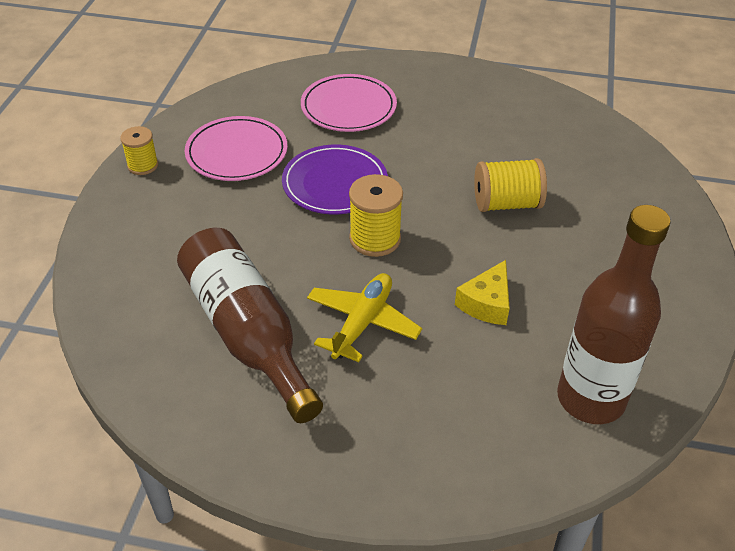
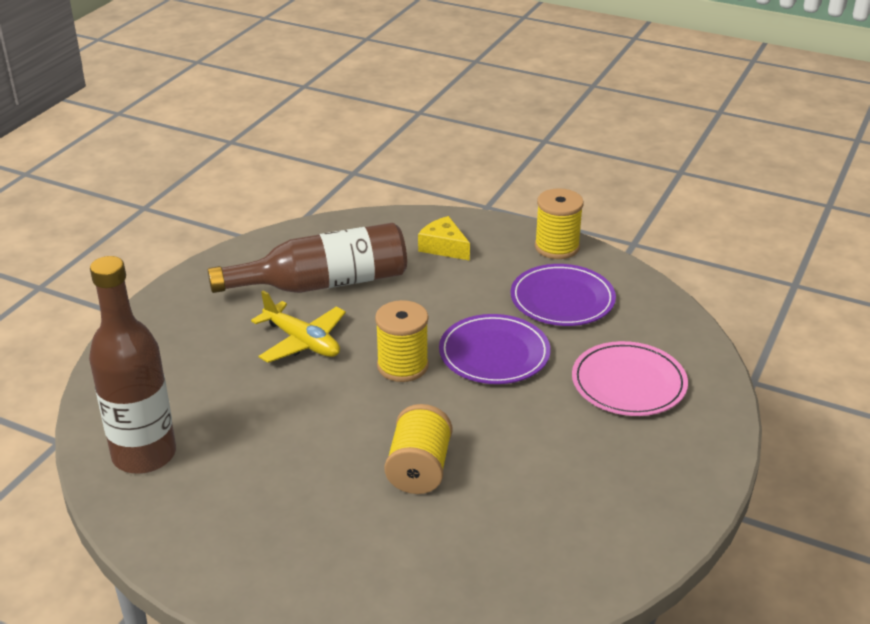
camera: 105 degrees right, 10 degrees down
(143, 165) = (557, 247): yellow spool -> yellow spool, size x1.55
(237, 153) = (562, 299): pink plate -> purple plate
(486, 303) = (286, 419): yellow cheese -> yellow cheese (443, 247)

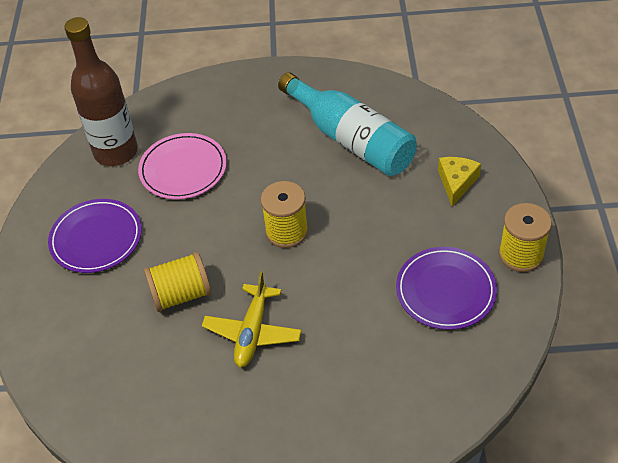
camera: 65 degrees right, 15 degrees up
(302, 342) = (275, 164): yellow plane -> yellow plane (252, 332)
(323, 283) = (351, 139): brown bottle -> turquoise bottle
(494, 354) = (339, 278): purple plate -> purple plate (96, 238)
(628, 383) = (363, 382): pink plate -> pink plate (183, 169)

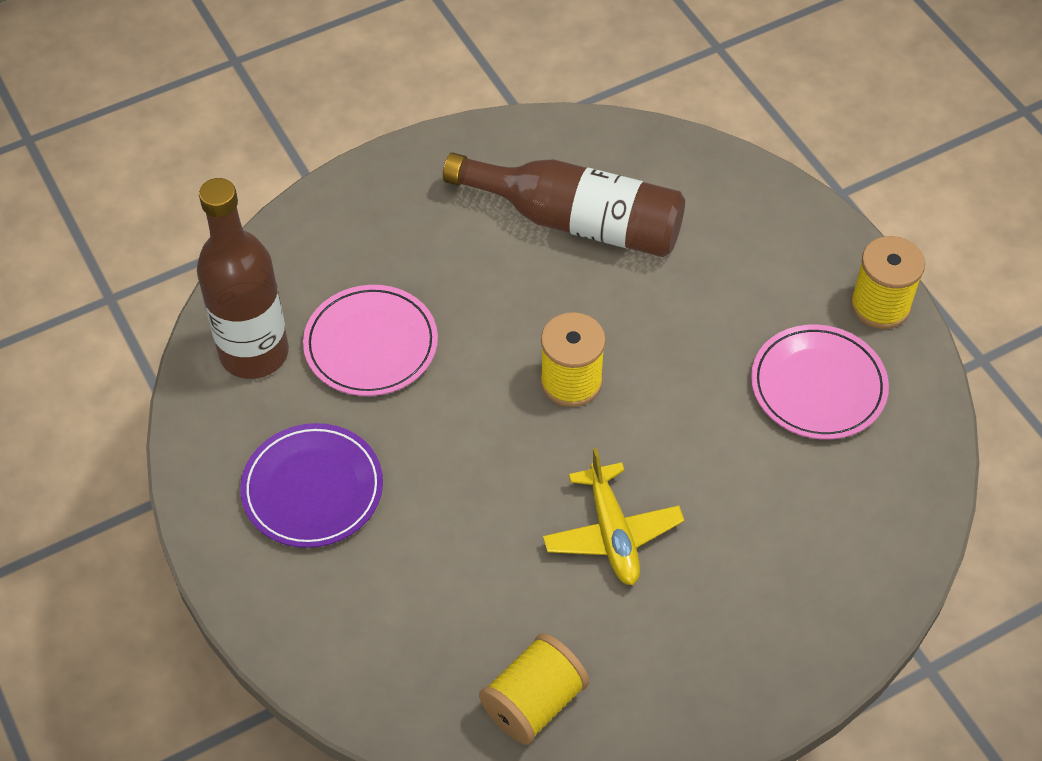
camera: 30 degrees left, 5 degrees up
(181, 294) = (485, 520): yellow spool -> yellow spool (534, 702)
(351, 139) = (577, 221): turquoise bottle -> brown bottle
(445, 291) = (818, 386): purple plate -> pink plate
(456, 183) = (749, 236): yellow cheese -> none

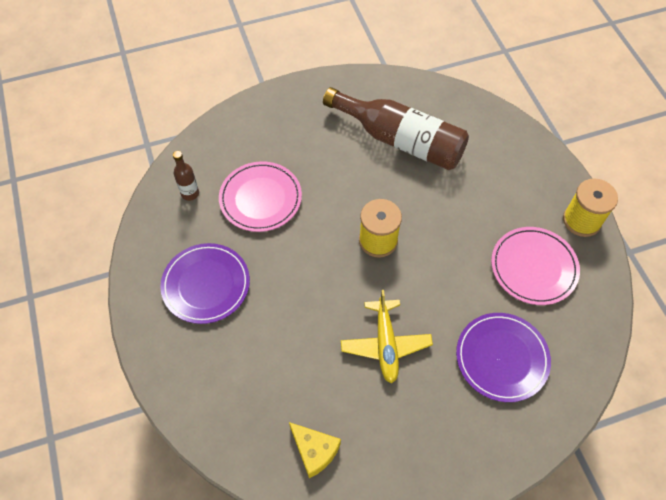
camera: 10 degrees right, 5 degrees up
(254, 353) = (190, 193): brown bottle -> brown bottle, size x0.43
(534, 702) = (314, 451): yellow spool -> yellow cheese
(791, 525) = (502, 358): none -> purple plate

